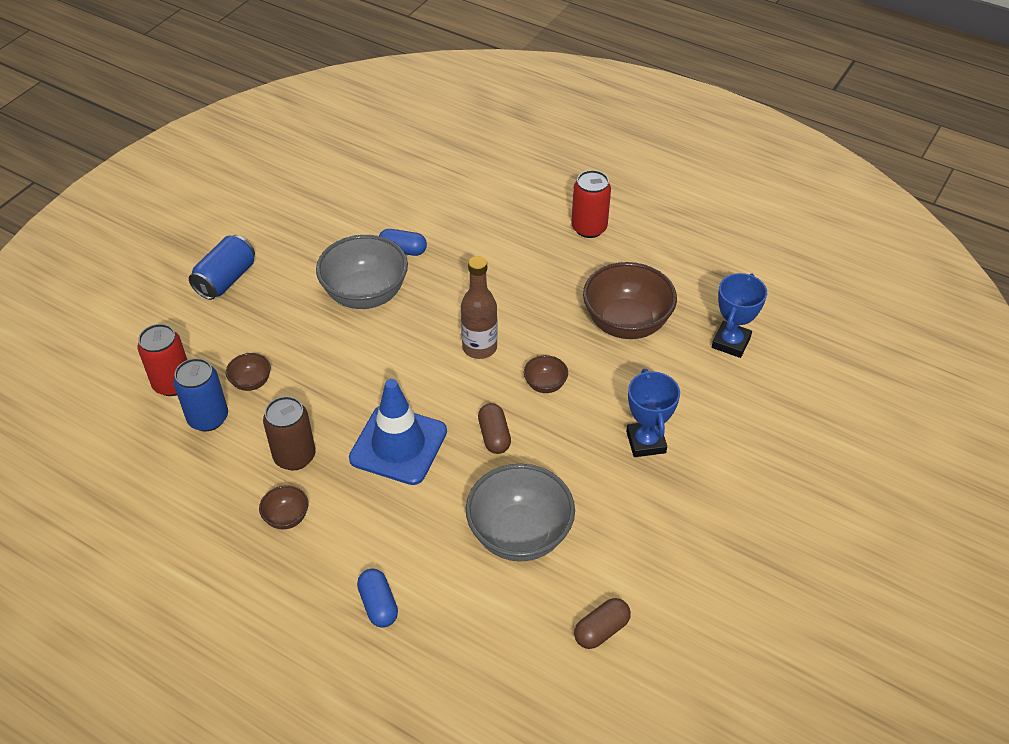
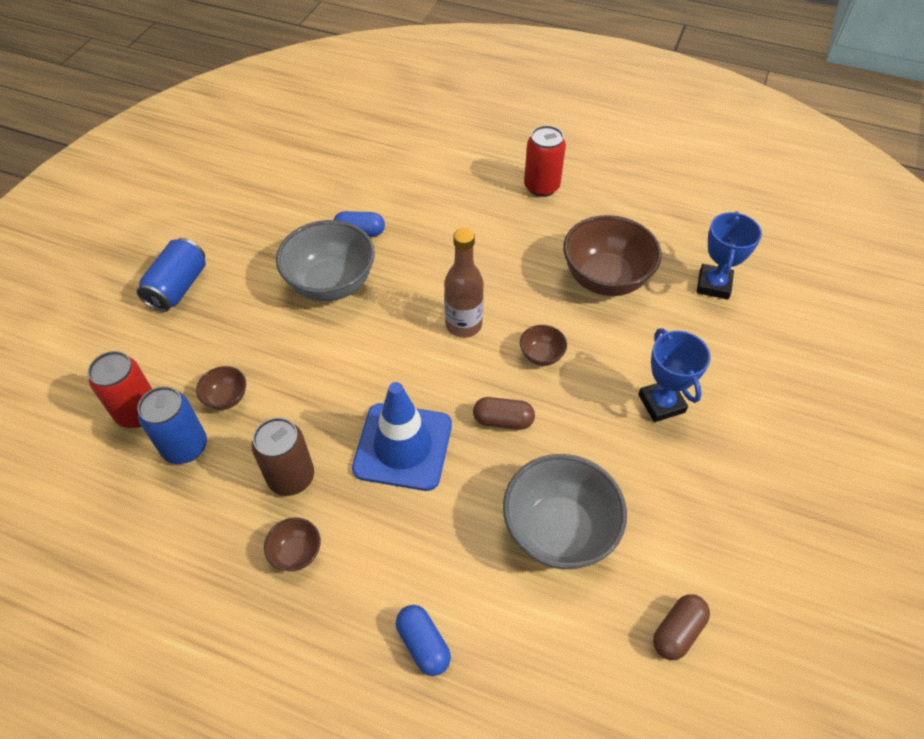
camera: 10 degrees left, 5 degrees up
(494, 436) = (503, 420): brown capsule -> brown capsule turned 60 degrees counterclockwise

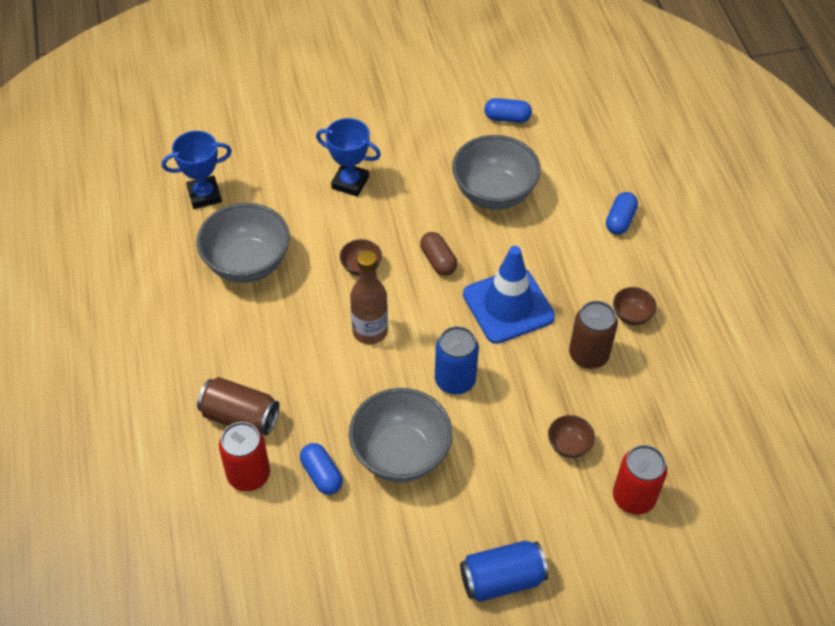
camera: 125 degrees left, 0 degrees up
(185, 447) = (628, 439): blue can -> blue can (455, 380)
(451, 211) = (240, 417): none -> brown can
(541, 187) = (155, 363): red can -> red can (248, 475)
(605, 279) = (247, 264): brown bowl -> grey bowl
(661, 403) = (350, 183): blue trophy -> blue trophy turned 75 degrees clockwise
(677, 631) = (507, 118): brown capsule -> blue capsule

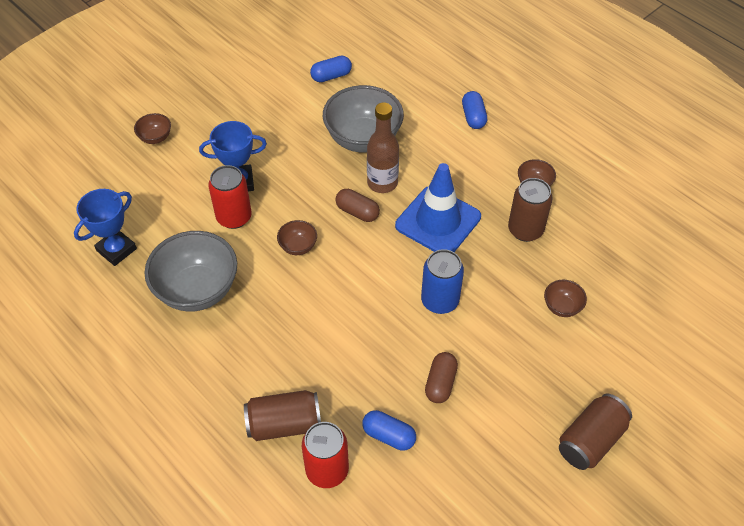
camera: 30 degrees left, 0 degrees up
(304, 108) = (155, 138): none -> brown bowl
(370, 331) = (343, 295): brown bottle -> brown bottle (382, 183)
(401, 454) = (440, 383): grey bowl -> brown capsule
(502, 579) = (590, 440): blue can -> brown can
(633, 497) = (636, 322): red can -> red can (234, 217)

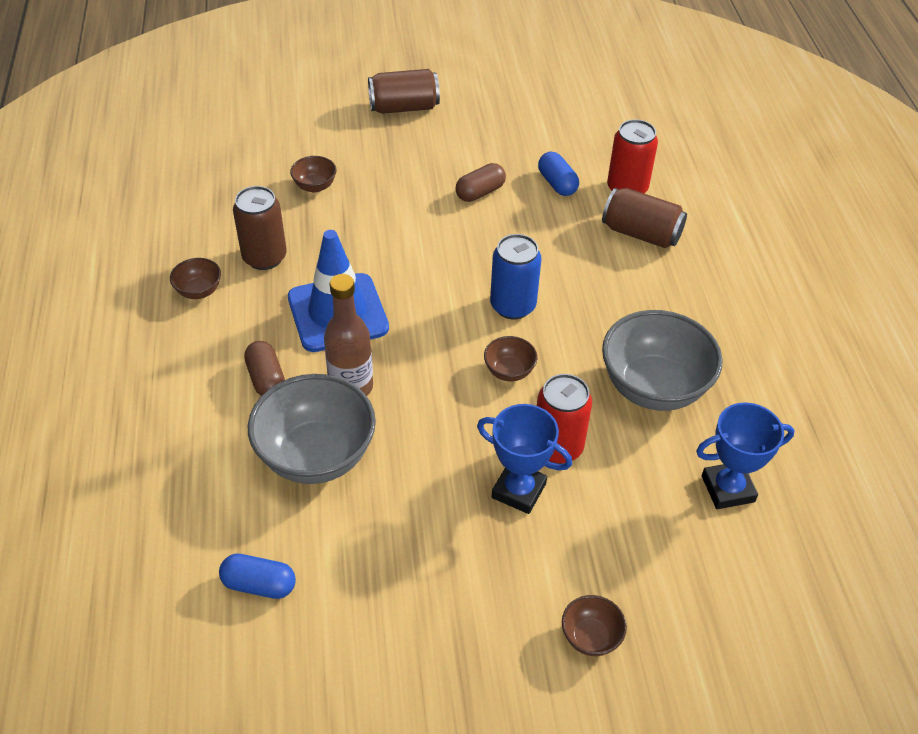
camera: 145 degrees left, 5 degrees down
(357, 212) = (411, 371): brown capsule -> brown capsule (266, 378)
(440, 301) = (415, 246): blue can -> blue can (513, 306)
(473, 117) = (159, 402): blue capsule -> none

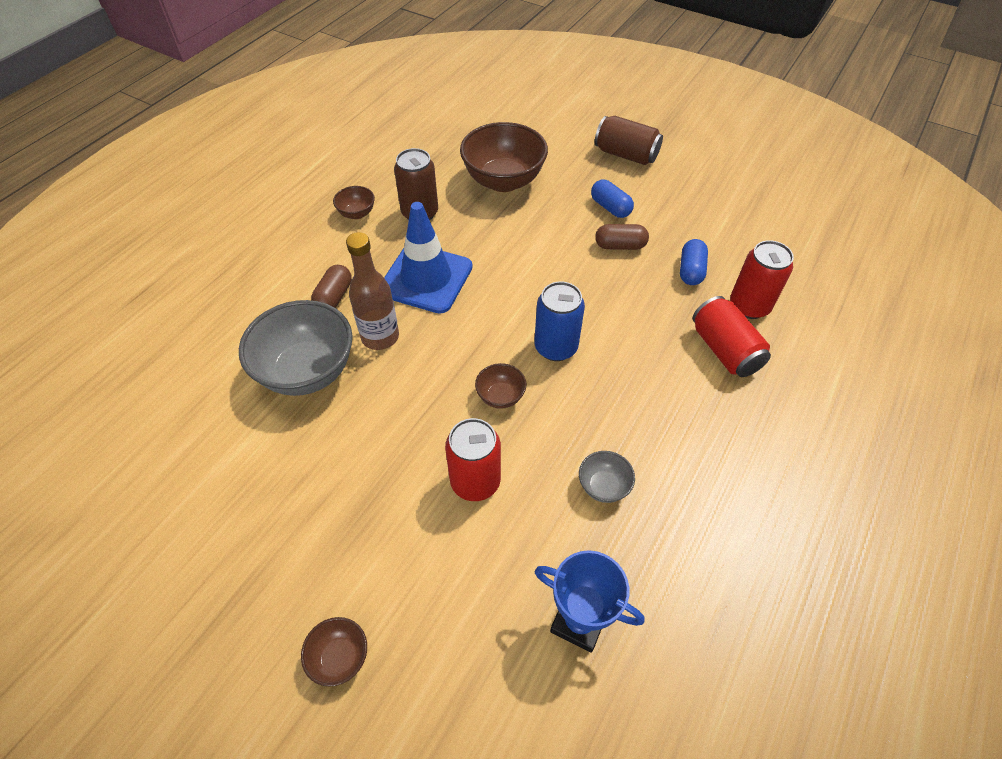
camera: 40 degrees right, 5 degrees up
(259, 584) = (182, 437): blue capsule -> blue capsule (610, 207)
(315, 186) = (503, 181): brown bowl -> brown bowl, size x2.17
(518, 490) = (411, 495): blue trophy -> none
(641, 233) = (724, 350): brown can -> red can
(653, 387) = (603, 486): grey bowl -> grey bowl, size x0.46

